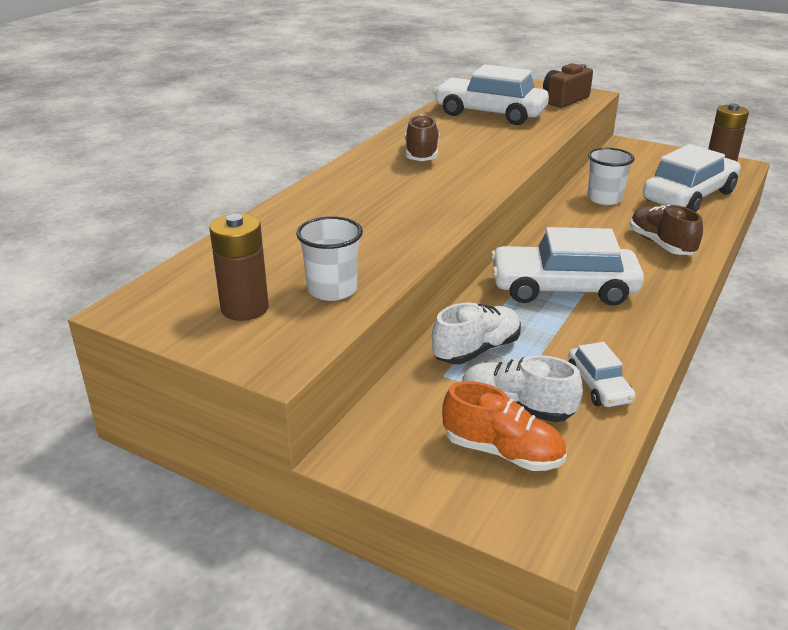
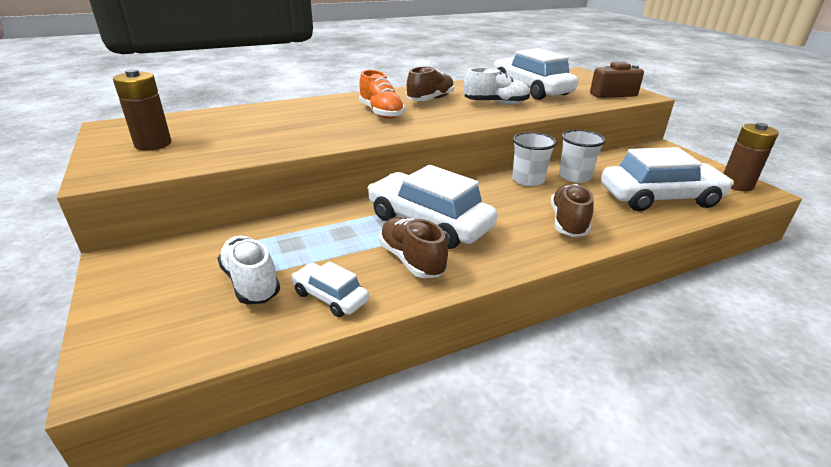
camera: 35 degrees right, 0 degrees up
(332, 289) = (213, 151): white cup -> white cup (528, 180)
(476, 350) = (298, 235): white shoe -> white shoe (496, 103)
(503, 452) = (189, 305): orange shoe -> orange shoe (381, 113)
(598, 386) = (330, 297): white car -> white car turned 105 degrees clockwise
(604, 327) = (411, 260): none -> brown shoe

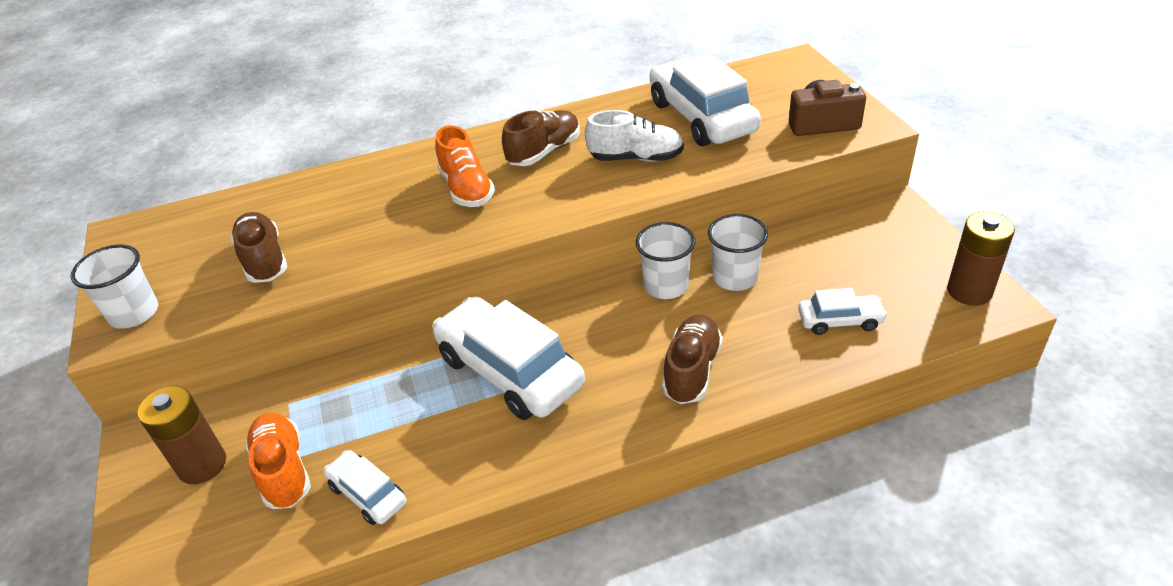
camera: 10 degrees right, 10 degrees up
(121, 165) = (134, 313): none -> white cup
(153, 144) = (171, 270): brown battery -> brown battery (202, 465)
(251, 282) = (283, 470): white shoe -> orange shoe
(411, 260) = (473, 437): brown shoe -> brown shoe (264, 260)
(659, 198) = (840, 321): white car -> white car, size x0.50

